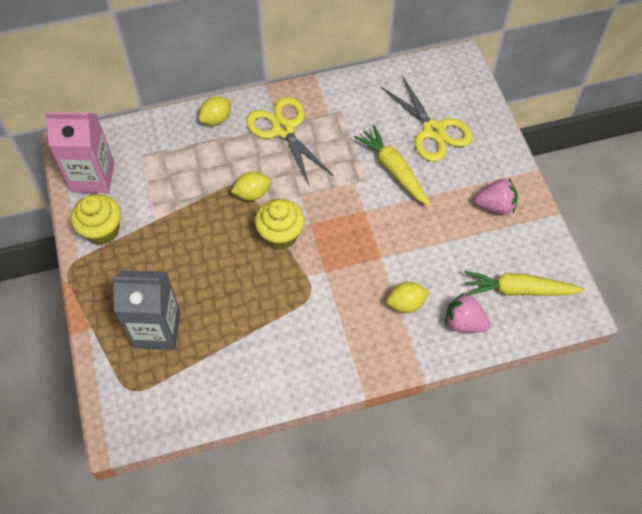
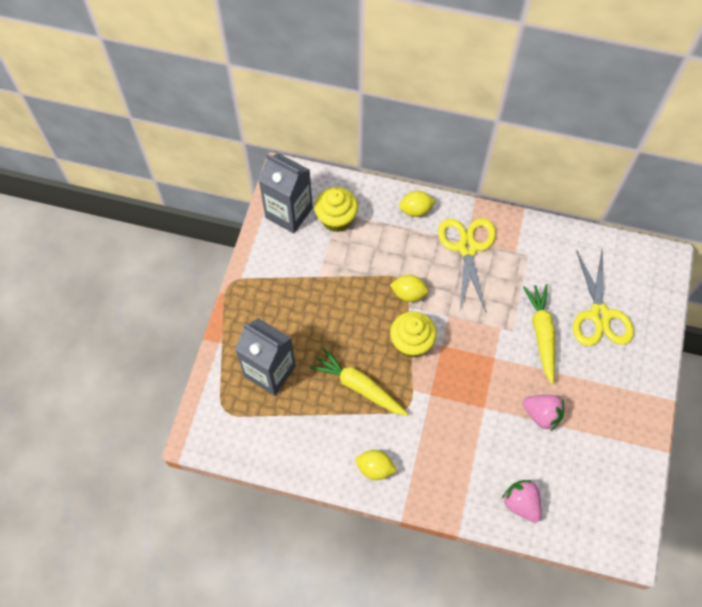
camera: 30 degrees right, 5 degrees up
(93, 177) = (289, 213): pink carton -> grey carton
(102, 231) = (272, 264): yellow cupcake -> yellow cupcake (336, 219)
(406, 304) = (481, 460): yellow lemon -> yellow lemon (375, 468)
(495, 206) = (613, 414): pink strawberry -> pink strawberry (542, 414)
(518, 290) = (586, 501): yellow carrot -> yellow carrot (358, 386)

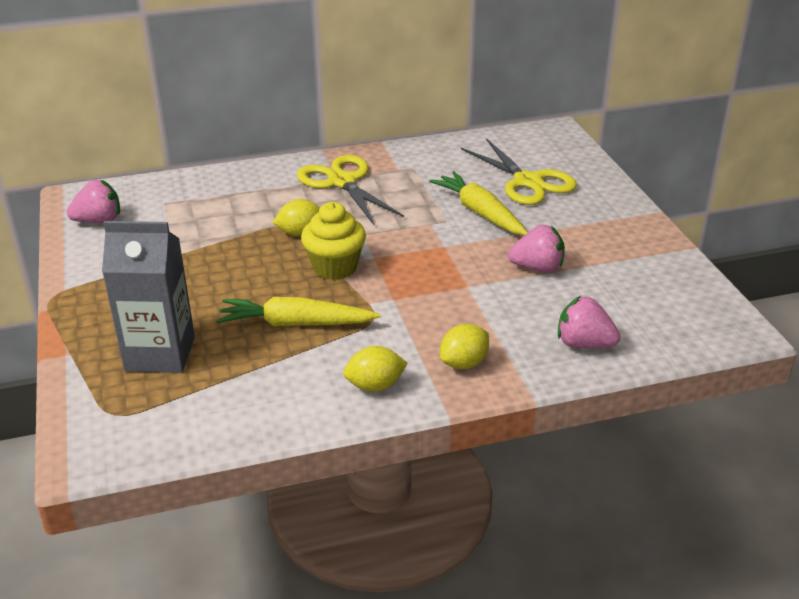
camera: 30 degrees left, 30 degrees down
(289, 213) = (99, 221): grey carton -> pink strawberry
(336, 219) = (166, 208): yellow cupcake -> none
(416, 210) = (260, 175): yellow lemon -> yellow lemon (464, 363)

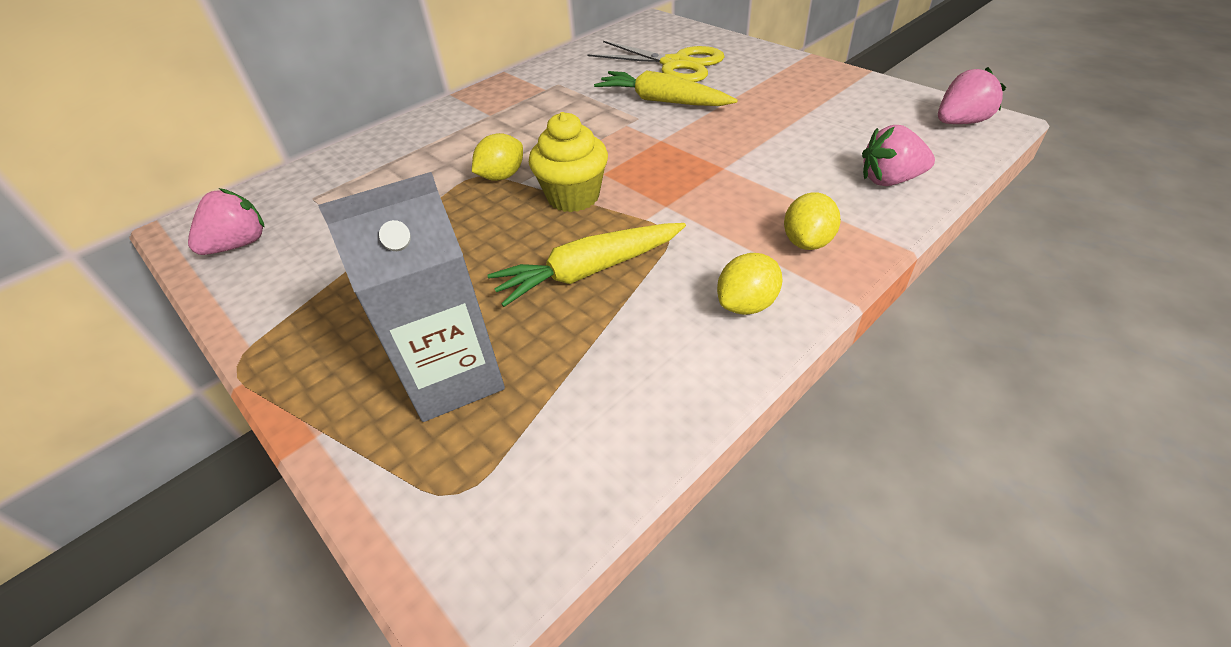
camera: 25 degrees left, 10 degrees up
(342, 182) = (499, 116): yellow scissors -> none
(537, 268) = (768, 129): pink strawberry -> pink strawberry (960, 122)

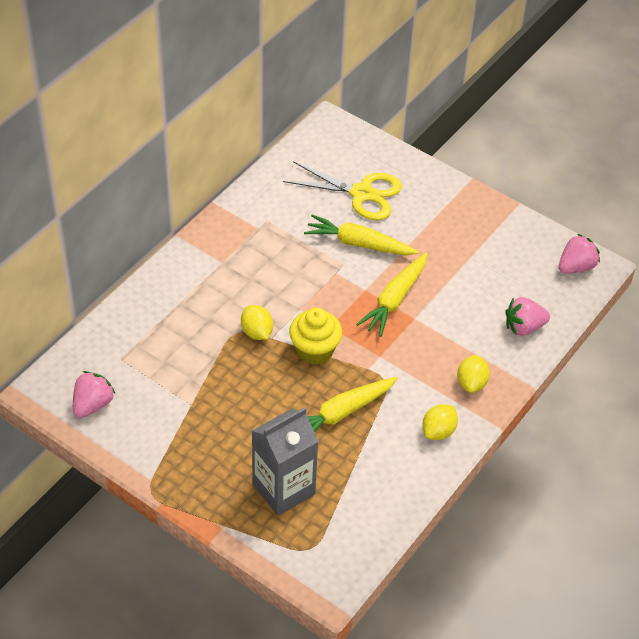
camera: 15 degrees left, 5 degrees up
(502, 176) = (257, 332): yellow lemon -> yellow lemon turned 60 degrees counterclockwise
(699, 149) = (394, 300): none -> yellow carrot

